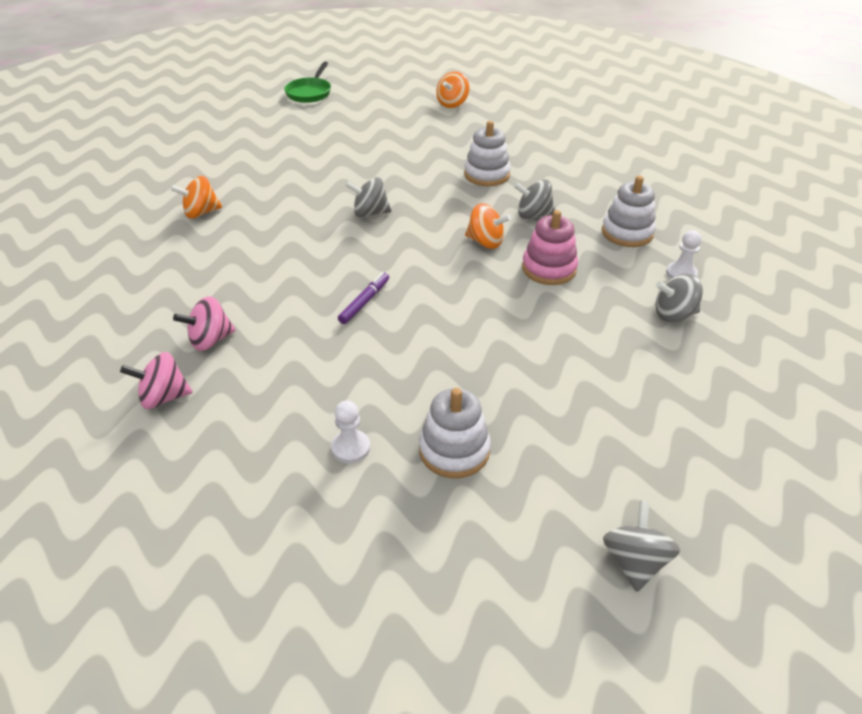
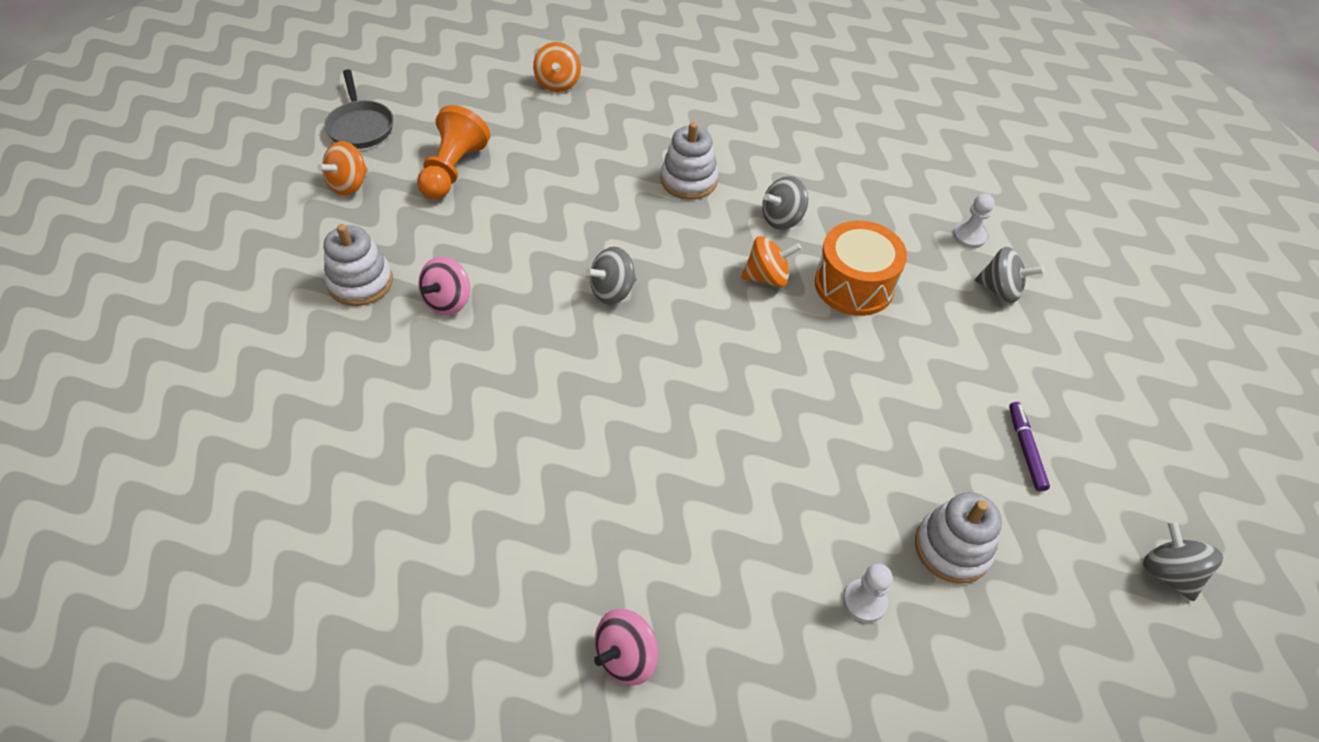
camera: 35 degrees left, 10 degrees up
(201, 213) = (408, 381): orange spinning top -> orange spinning top (349, 184)
(210, 340) = (603, 555): pink spinning top -> pink spinning top (448, 301)
(309, 93) = (360, 127): green pan -> grey pan
(339, 126) = (453, 170): none -> orange pawn
(364, 302) = (717, 417): purple marker -> purple marker (1025, 449)
(549, 269) = (854, 285): pink stacking toy -> orange drum
(627, 233) = (885, 204): white stacking toy -> white stacking toy (360, 282)
(674, 314) = (1000, 290): grey spinning top -> grey spinning top turned 120 degrees counterclockwise

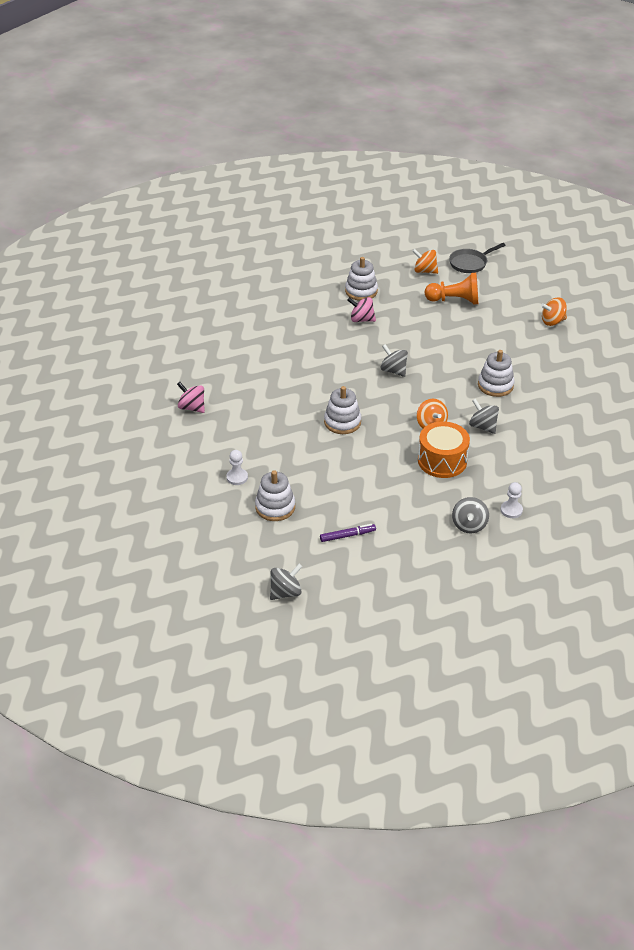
camera: 80 degrees right, 10 degrees down
(734, 394) = (342, 422): none -> white stacking toy

